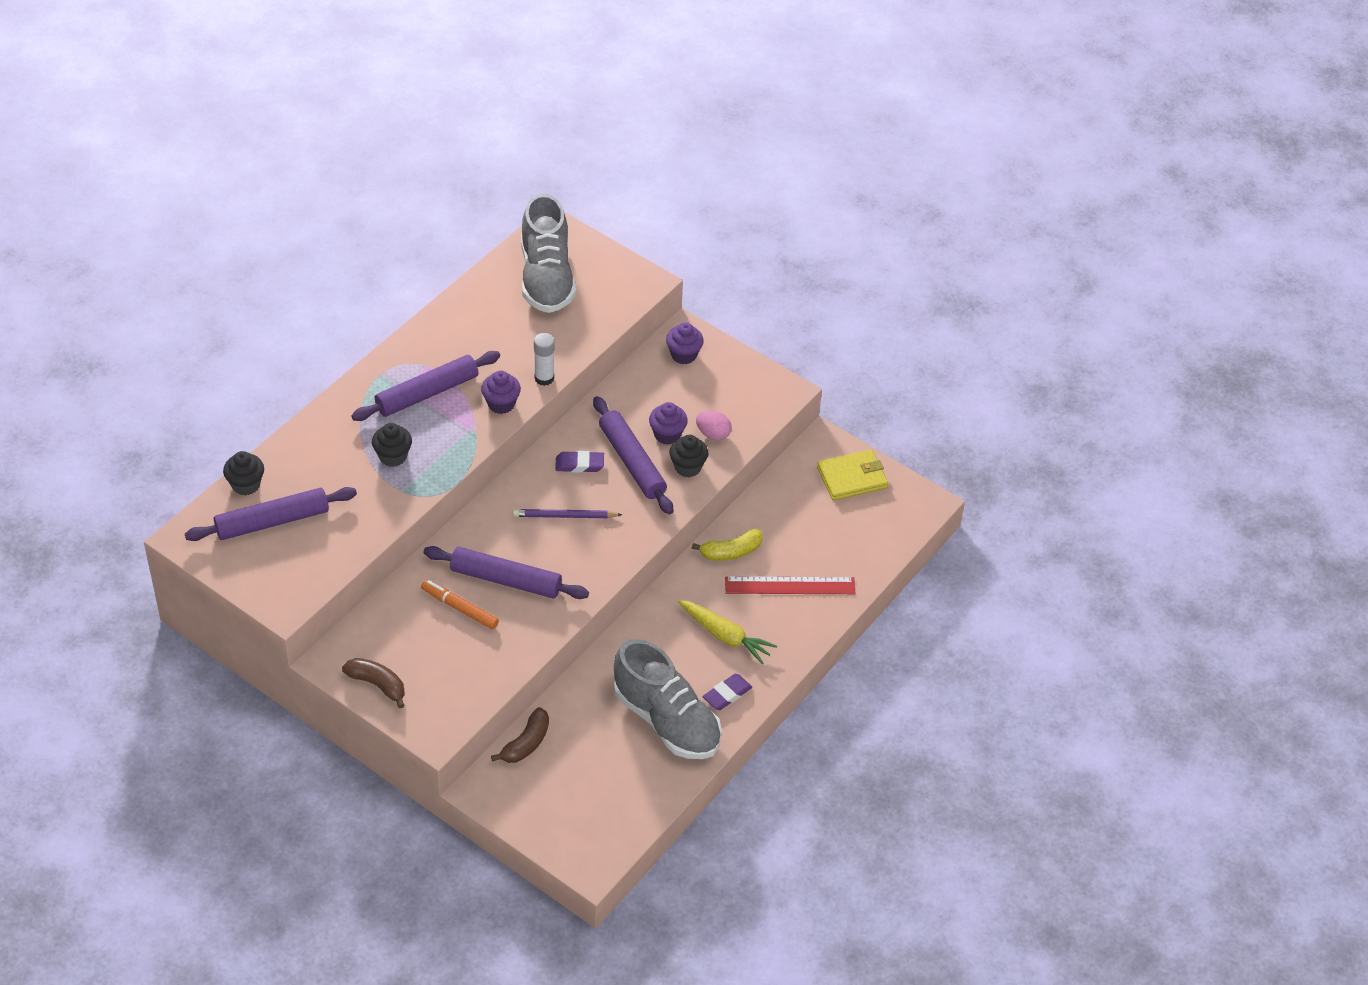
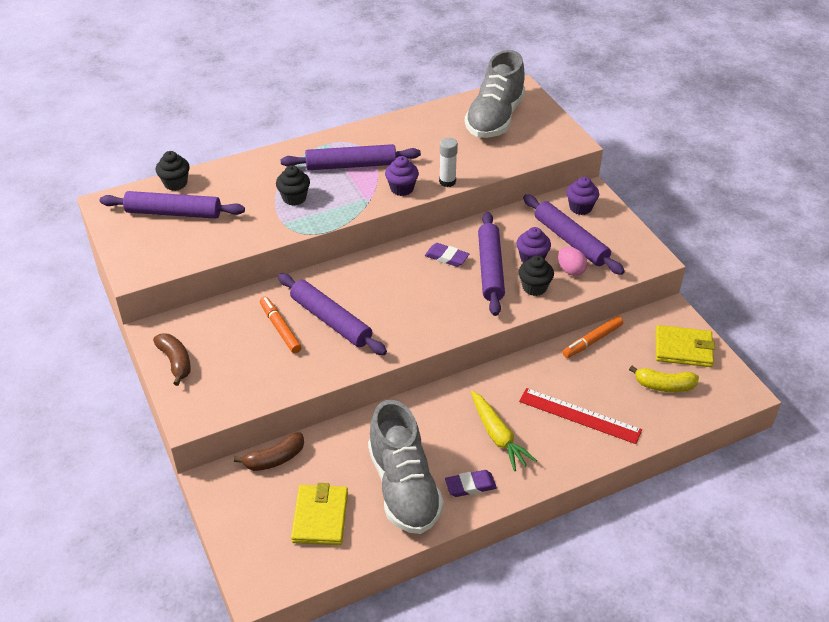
camera: 30 degrees right, 5 degrees down
(565, 516) = (410, 290): purple pencil -> none
(606, 780) = (320, 517): none -> yellow wallet
(695, 399) = (571, 241): none -> purple rolling pin
(731, 552) = (543, 370): yellow banana -> yellow banana (664, 386)
(762, 501) = (592, 341): none -> orange marker

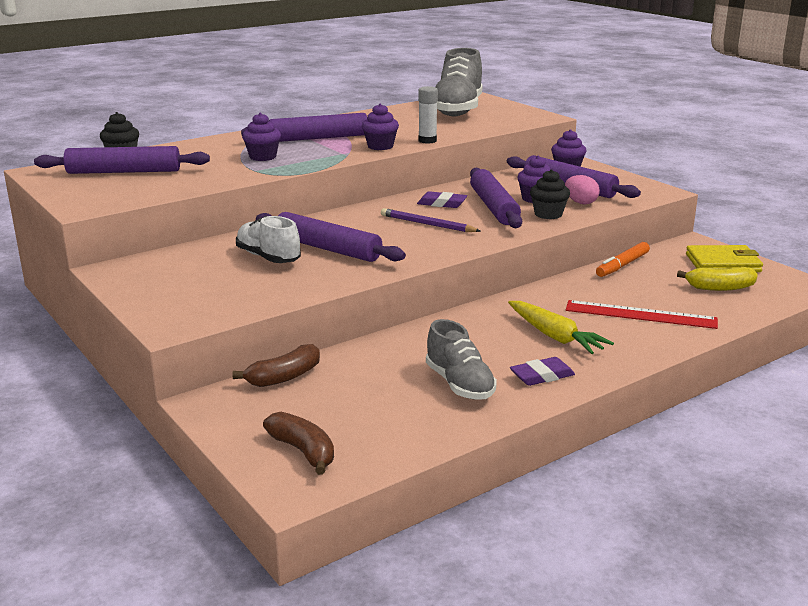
camera: 10 degrees left, 20 degrees down
(175, 362) = (142, 288): brown banana -> brown banana (303, 451)
(280, 329) = (268, 257): orange marker -> white shoe
(294, 198) = (263, 157): black cupcake -> purple cupcake
(320, 517) = (361, 418): yellow wallet -> none
(404, 487) = (459, 384): grey shoe -> grey shoe, size x0.61
(424, 291) = (427, 224): none -> purple pencil

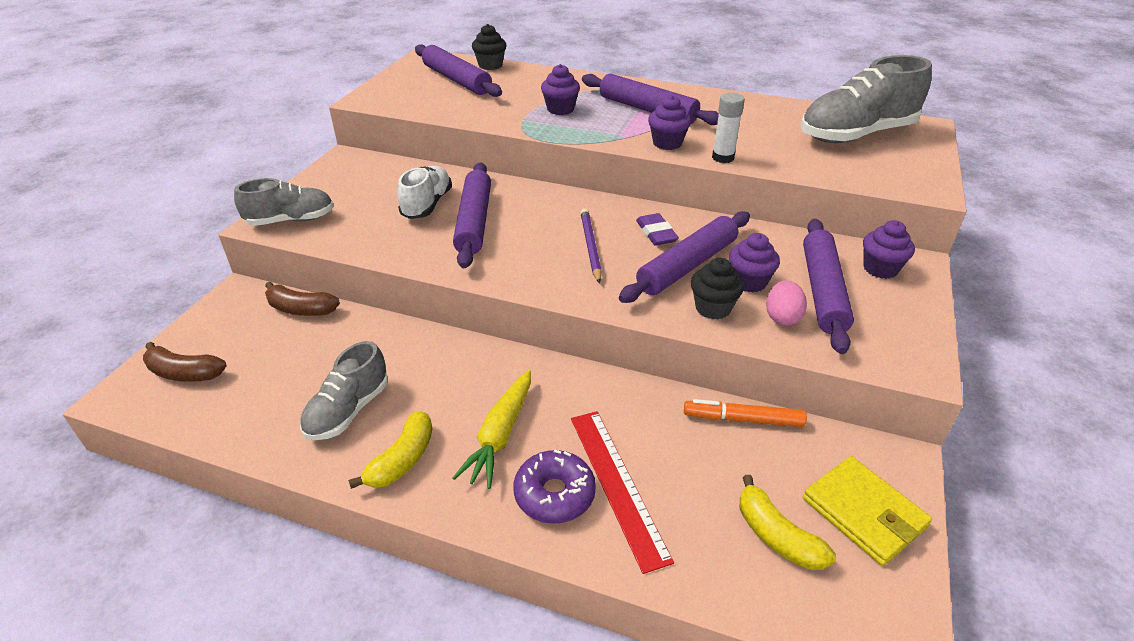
camera: 55 degrees right, 15 degrees up
(190, 313) = (291, 220): none -> grey shoe
(303, 451) = (184, 373): brown banana -> brown banana turned 90 degrees clockwise
(542, 376) = (402, 460): purple eraser -> yellow banana
(630, 334) = (554, 494): none -> purple donut

